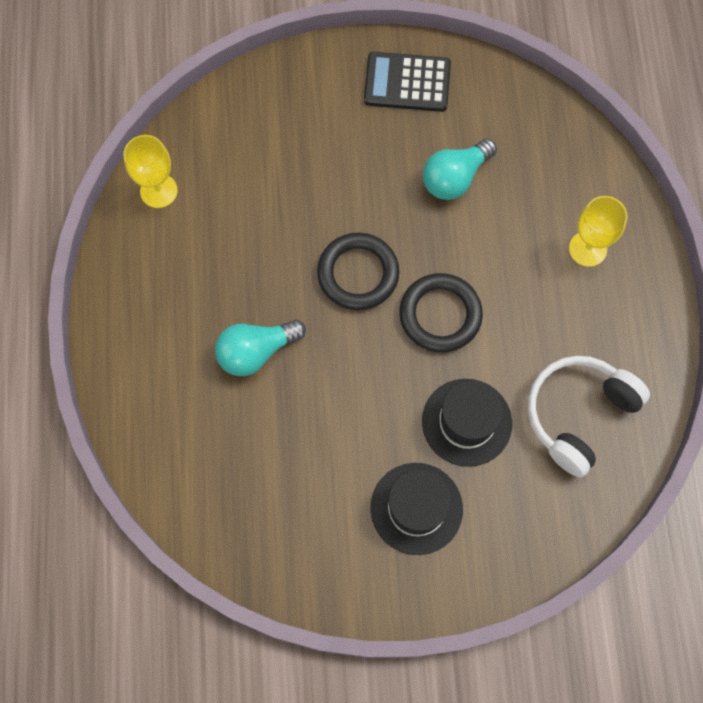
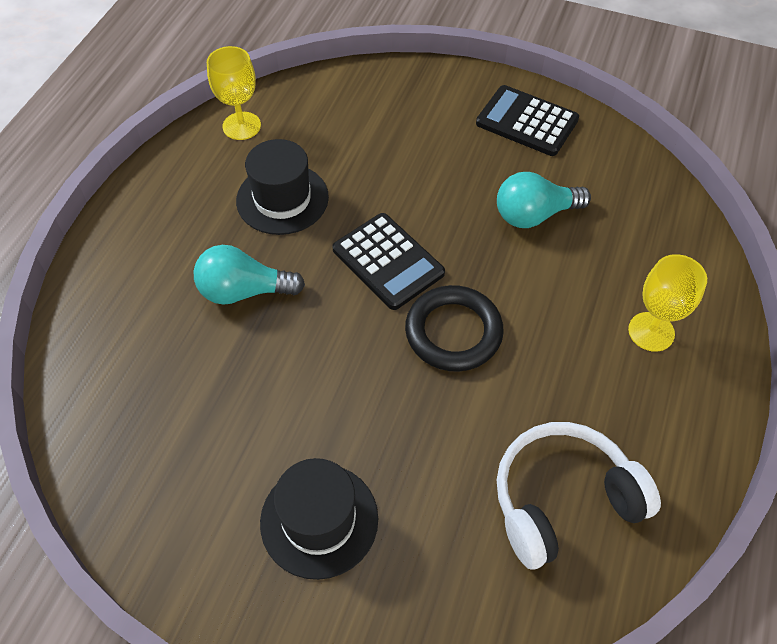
camera: 25 degrees right, 15 degrees down
(358, 274) = (388, 261): black ring -> black calculator
(466, 422) = (426, 451): black hat -> black hat (282, 199)

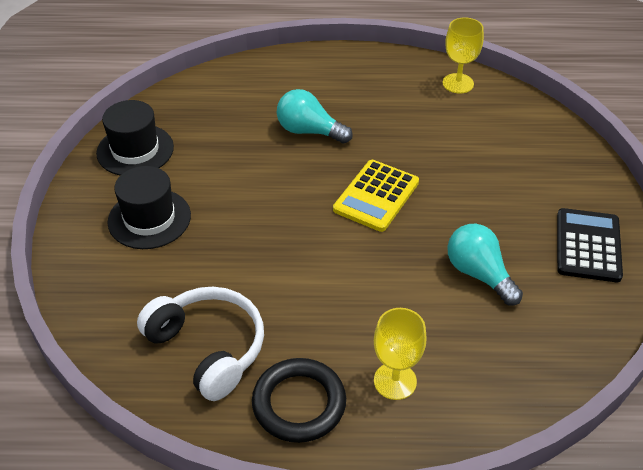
camera: 70 degrees right, 10 degrees down
(244, 291) = (309, 131): turquoise light bulb -> turquoise light bulb turned 45 degrees counterclockwise
(282, 199) = (401, 124): black hat -> black hat (135, 150)
(388, 261) = (376, 196): black calculator -> yellow calculator
(453, 332) = (329, 250): black ring -> black ring (299, 403)

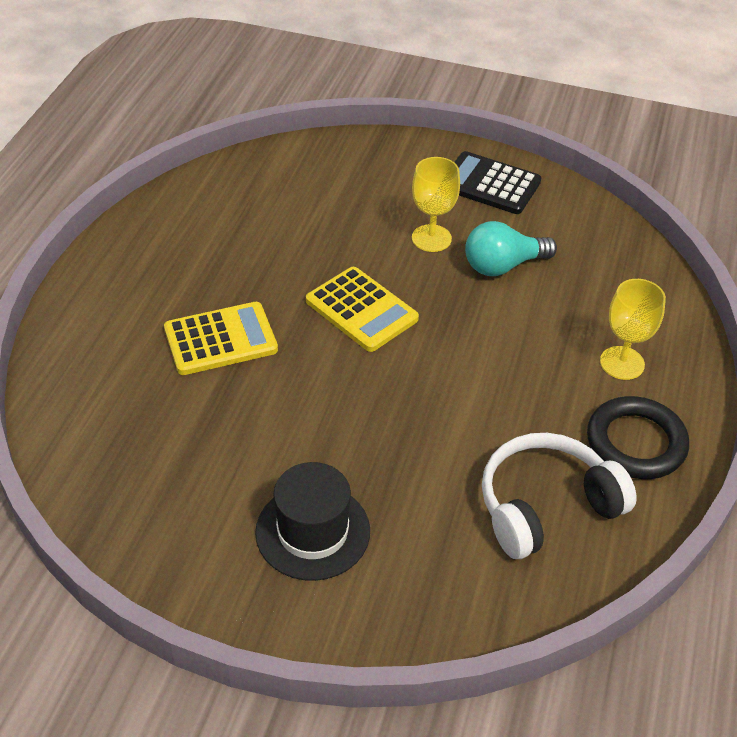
camera: 75 degrees left, 0 degrees up
(135, 150) = (165, 528): black hat -> none
(309, 131) = (220, 339): turquoise light bulb -> yellow calculator
(458, 83) = (203, 194): yellow goblet -> yellow goblet (431, 238)

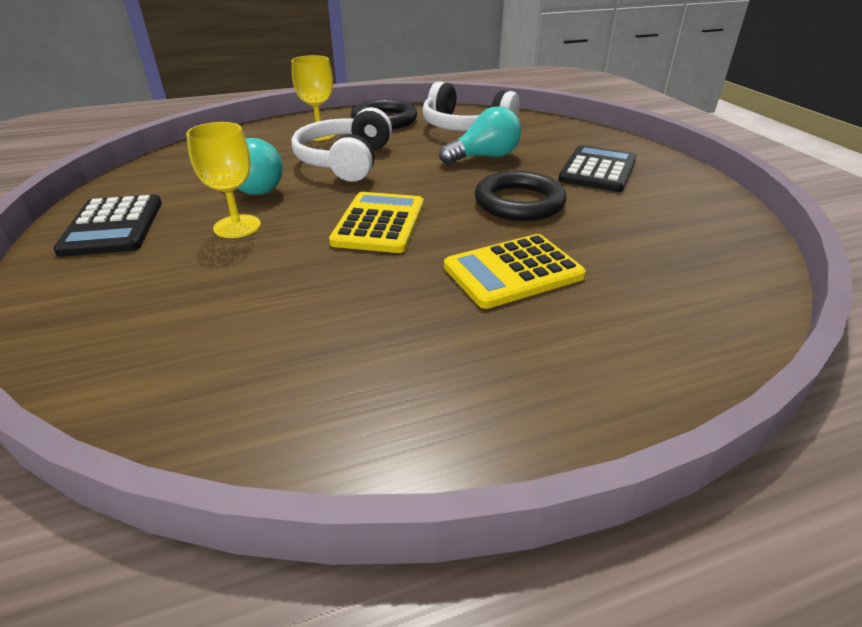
camera: 125 degrees left, 10 degrees down
(220, 339) = (513, 272): yellow calculator -> yellow calculator turned 60 degrees counterclockwise
(310, 414) = (519, 202): none -> black ring
(313, 531) = (597, 170): black hat -> black calculator
(434, 460) = (484, 157): none -> turquoise light bulb
(517, 348) = (346, 161): none -> white headphones

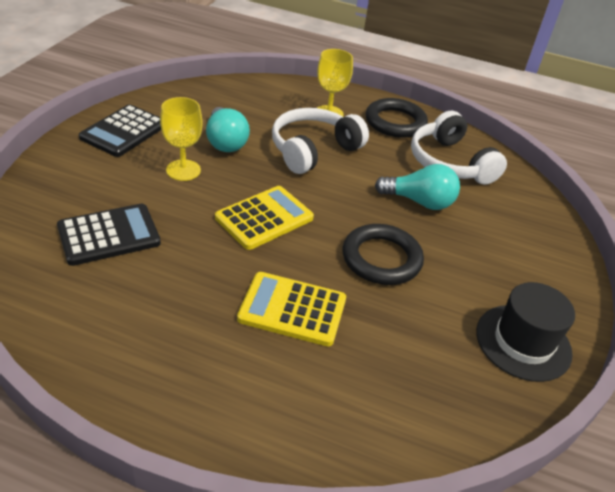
camera: 35 degrees right, 5 degrees up
(597, 170) = (494, 267): black calculator -> black calculator (109, 235)
(688, 200) = (523, 342): none -> black hat

